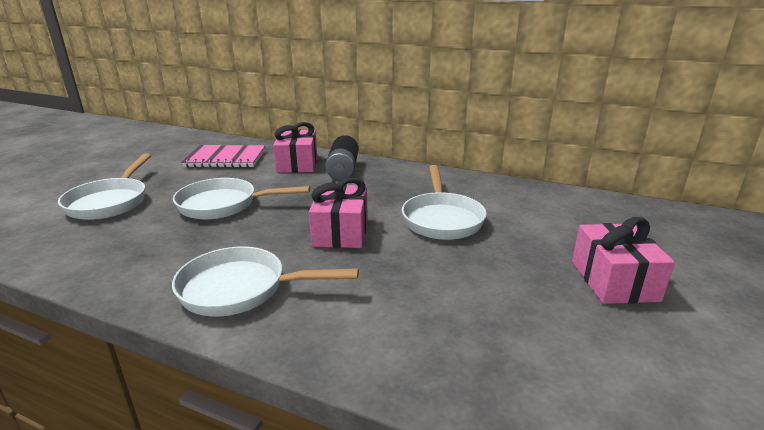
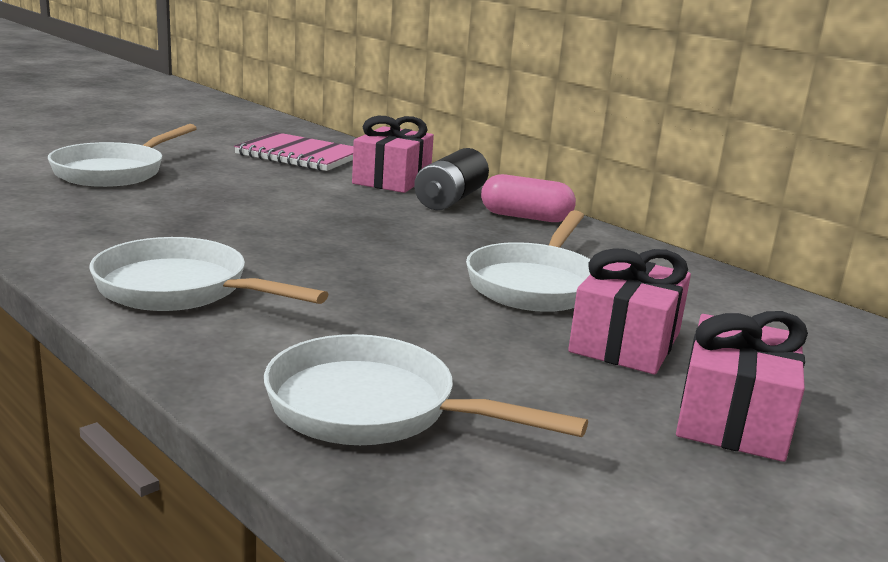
camera: 20 degrees right, 5 degrees down
(224, 205) = (246, 203): white pan -> white pan (374, 409)
(341, 232) = (370, 264): pink gift -> pink gift (625, 342)
(394, 172) = (525, 217): none -> pink capsule

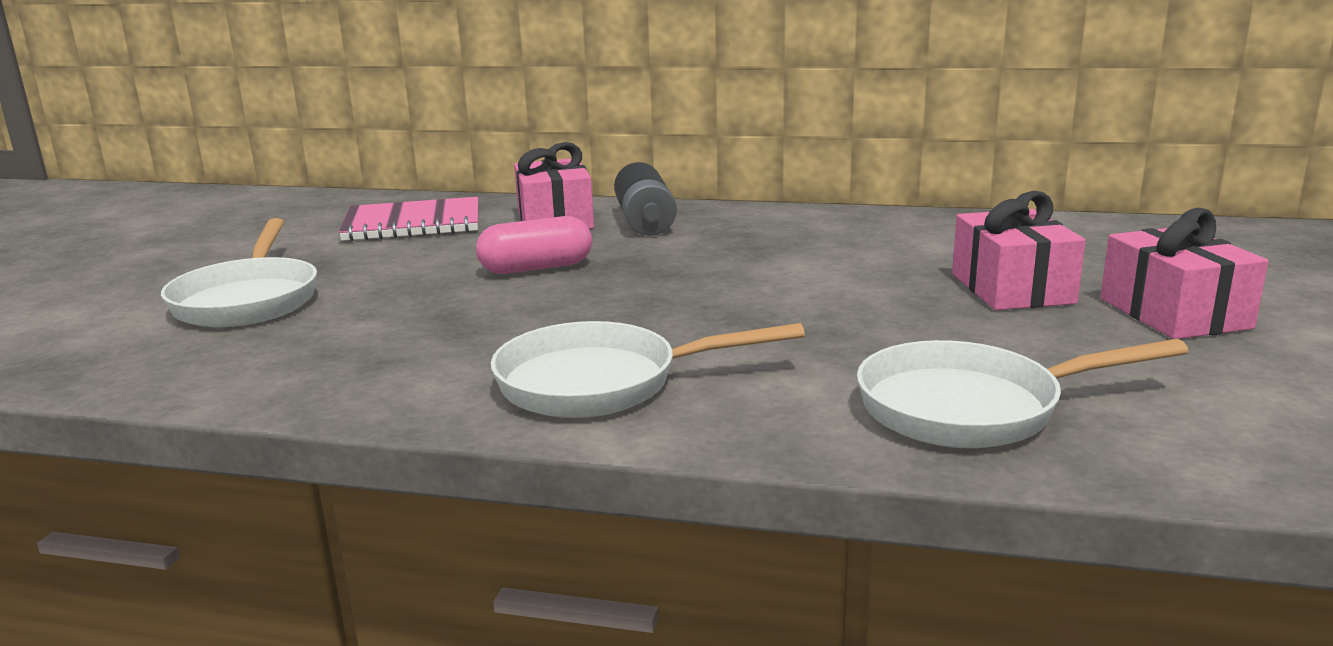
camera: 30 degrees left, 0 degrees up
(525, 217) = (737, 217): pink capsule -> pink capsule (536, 268)
(536, 284) = (864, 269): white pan -> none

